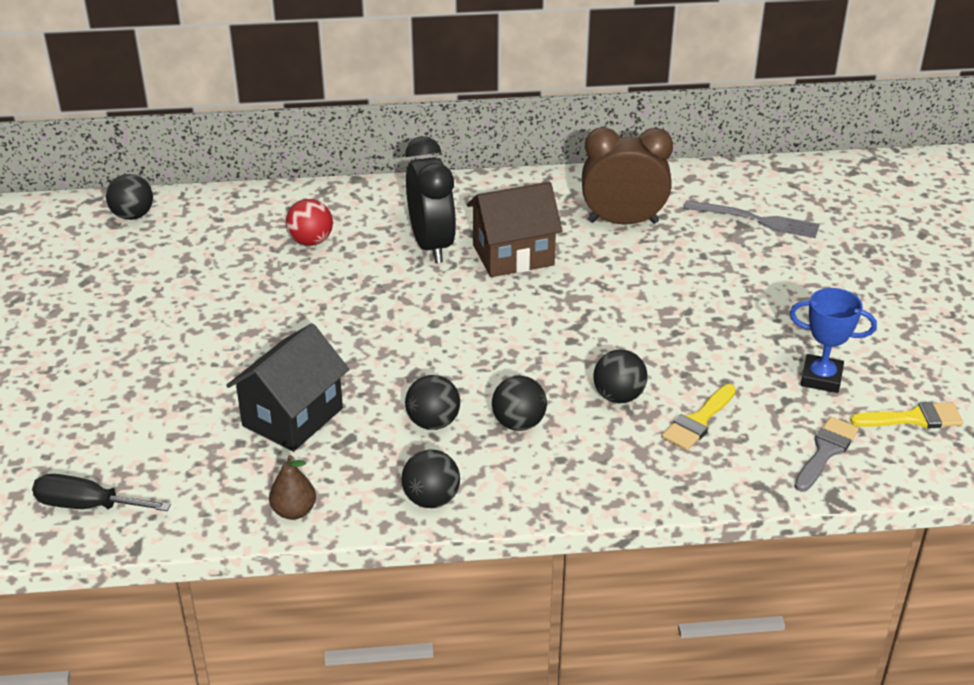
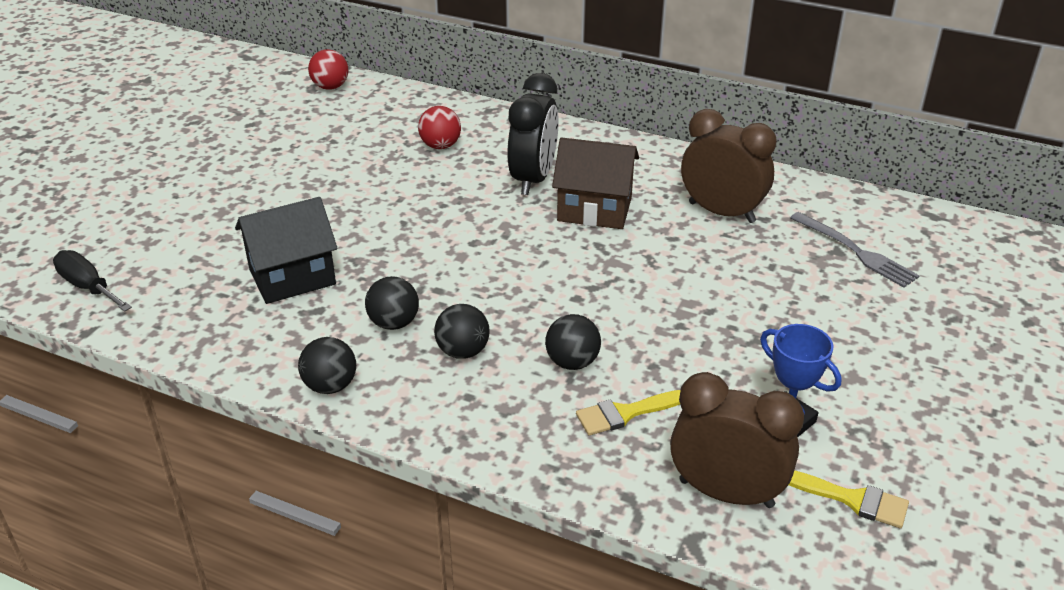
camera: 30 degrees right, 0 degrees up
(133, 216) = (330, 87): black ball -> red ball
(294, 511) = (220, 351): brown pear -> none
(825, 451) = (726, 493): grey brush -> brown clock

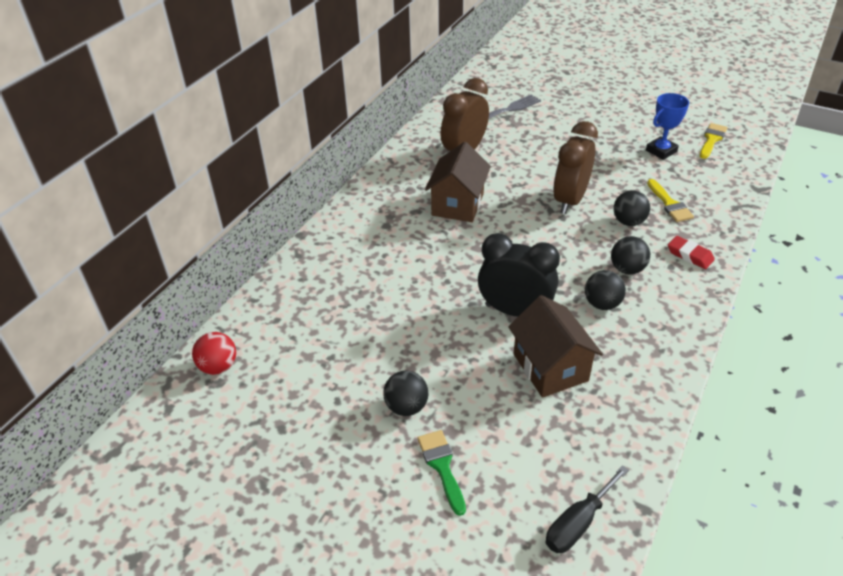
camera: 85 degrees left, 5 degrees up
(181, 208) = (442, 466): none -> green brush
(292, 277) = (550, 367): black house -> brown house
(330, 386) = (677, 334): black ball -> black ball (406, 407)
(440, 146) = (354, 283): red ball -> none
(494, 420) = (690, 255): none -> red eraser
(533, 179) = (414, 232): black clock -> black clock (515, 311)
(726, 493) = (721, 175): brown clock -> brown clock (570, 200)

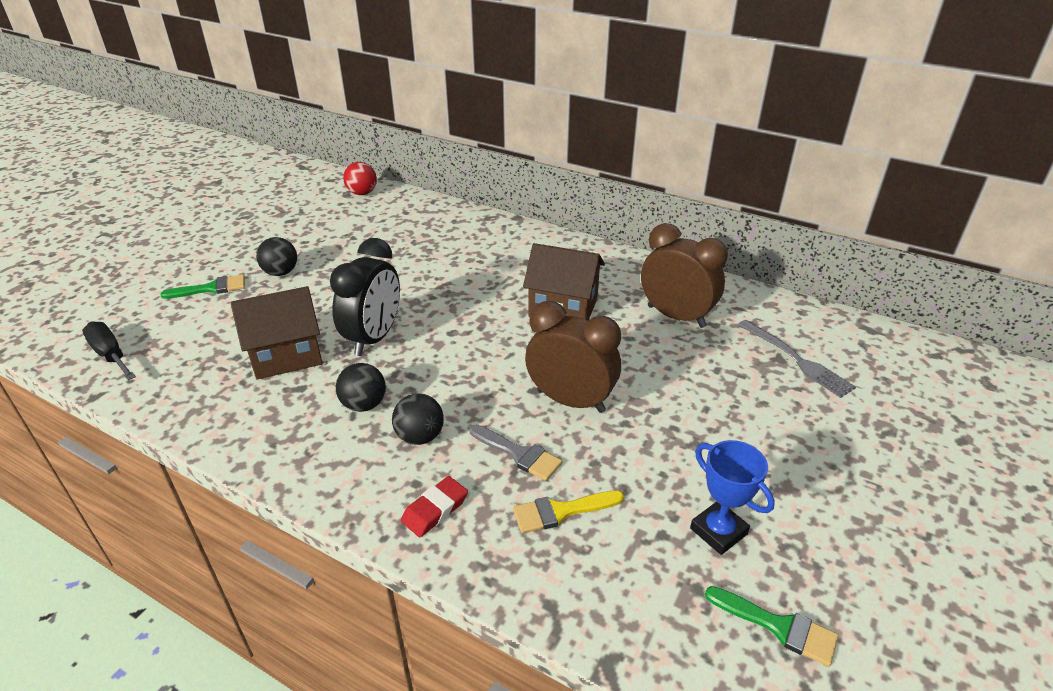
camera: 90 degrees right, 5 degrees down
(628, 222) = (519, 454): black ball -> grey brush
(712, 139) = (778, 627): yellow brush -> green brush

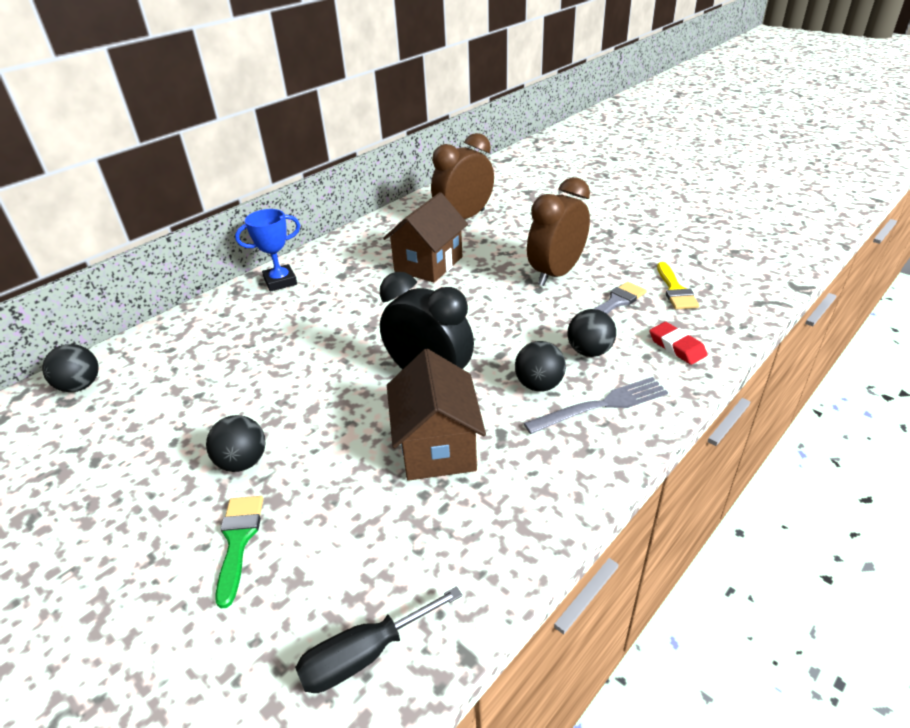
camera: 75 degrees left, 0 degrees up
(362, 193) = (80, 386): red ball -> black ball
(718, 531) = (688, 237): blue trophy -> blue trophy (280, 281)
(778, 627) = (757, 232): green brush -> none
(797, 360) = (531, 186): grey fork -> grey fork (602, 405)

